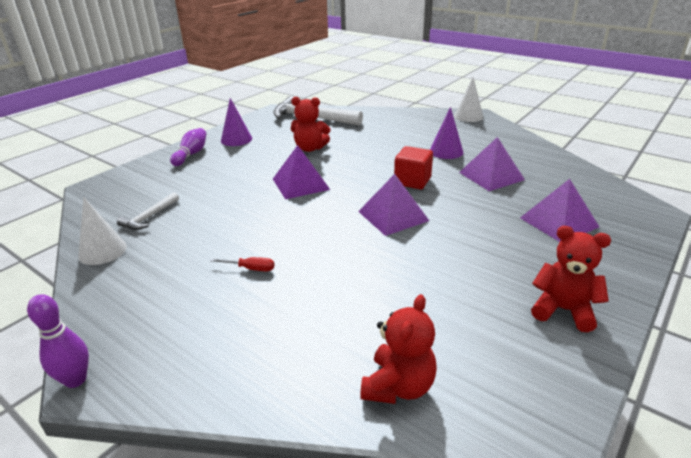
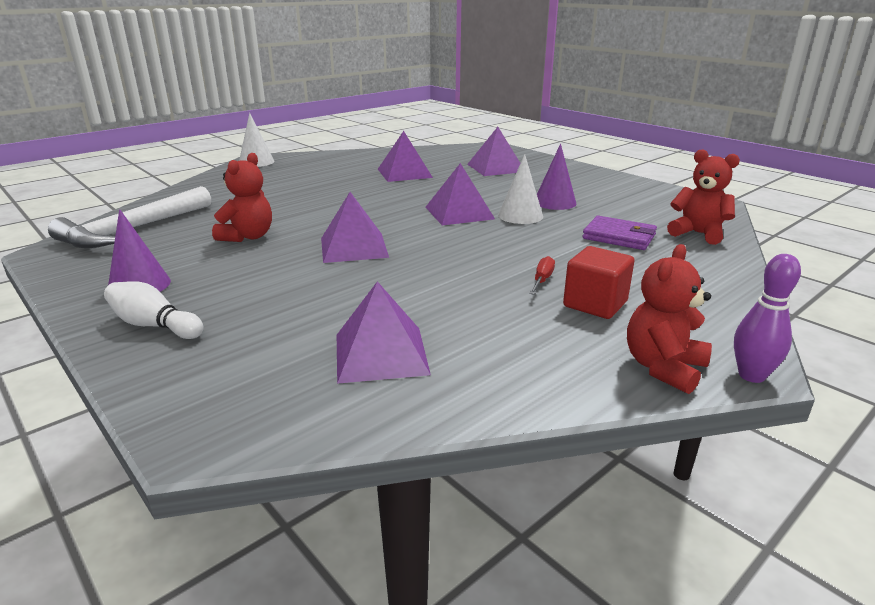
camera: 80 degrees left, 5 degrees down
(102, 251) = (473, 389): white cone -> white cone (520, 215)
(149, 217) = (381, 354): white hammer -> purple pyramid
(191, 154) = (154, 325): purple bowling pin -> white bowling pin
(364, 315) = (619, 237): none -> purple wallet
(412, 181) = (391, 199): red cube -> red cube (595, 304)
(446, 151) = (335, 180): purple cone -> purple cone (554, 202)
(563, 310) = (607, 184): red teddy bear -> red teddy bear (663, 368)

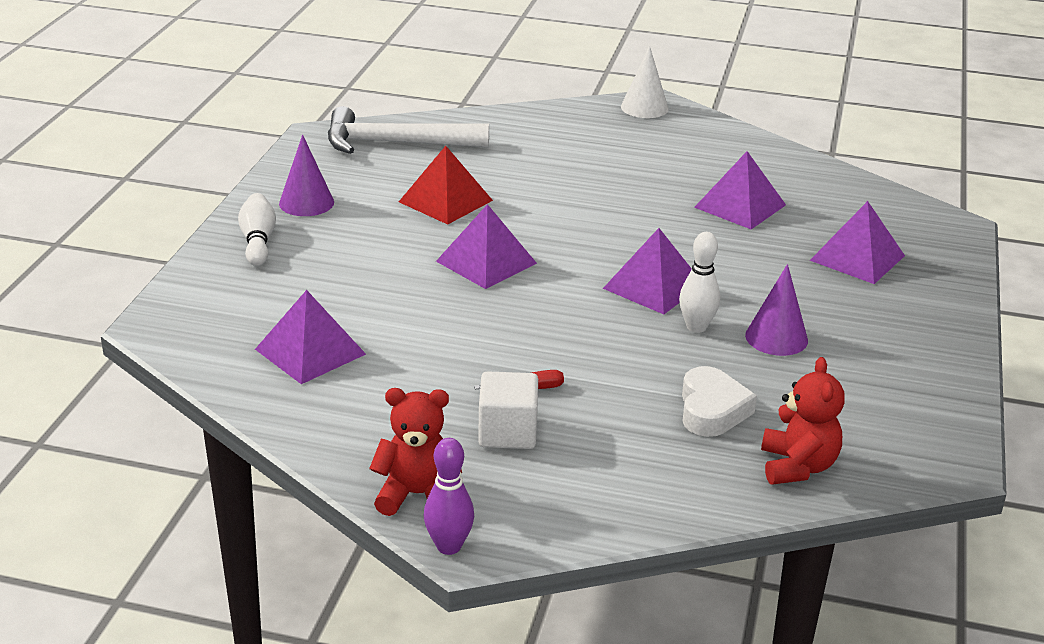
camera: 55 degrees right, 5 degrees up
(248, 237) = (446, 201): red teddy bear -> red pyramid
(520, 215) = (696, 327): white cone -> white bowling pin
(595, 304) = (507, 432): red cube -> white cube
(619, 237) = (712, 410): purple wallet -> white heart

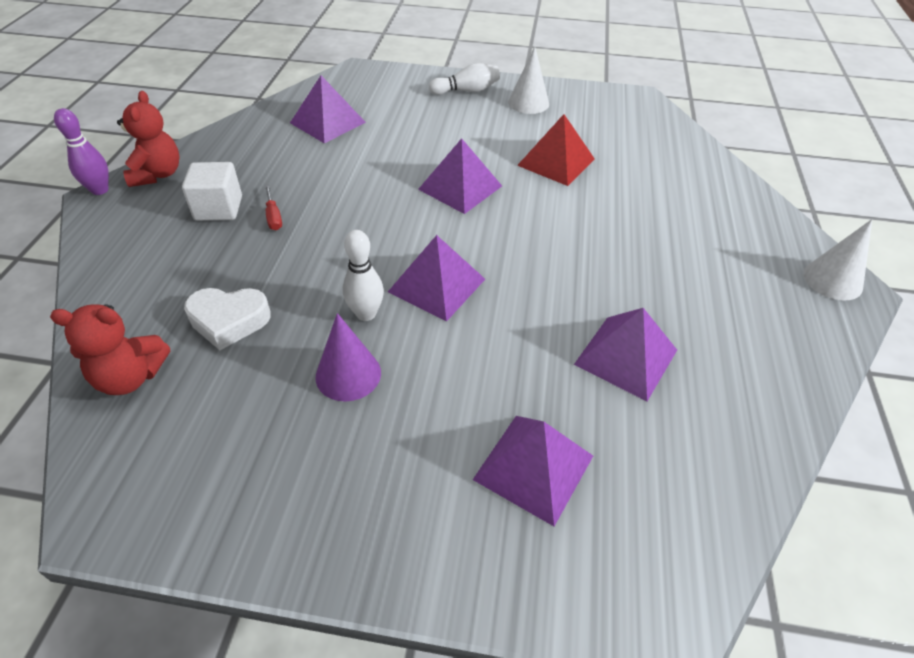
camera: 85 degrees right, 15 degrees up
(306, 203) = (528, 103): purple cone -> white cone
(396, 143) = (646, 132): white hammer -> none

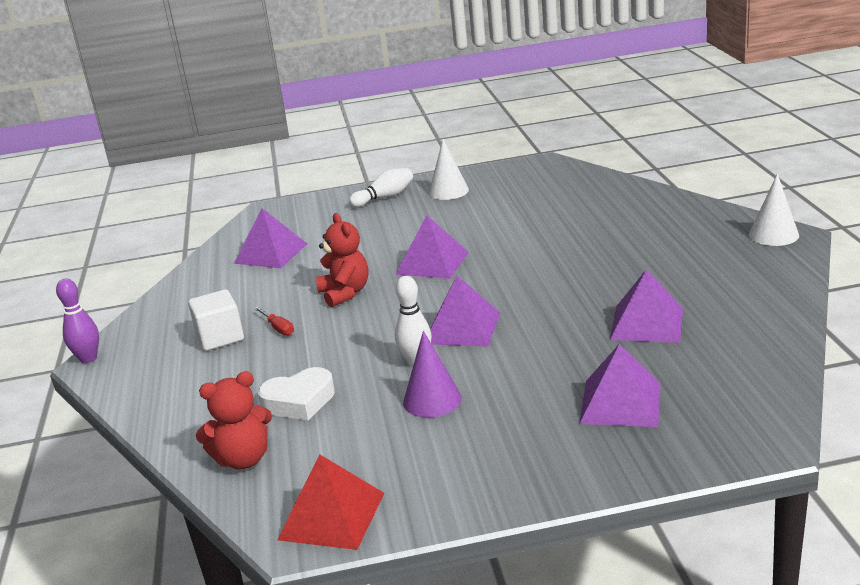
camera: 15 degrees left, 20 degrees down
(157, 174) = (136, 332): red teddy bear -> red teddy bear (345, 293)
(556, 162) = (504, 224): red pyramid -> red pyramid (332, 516)

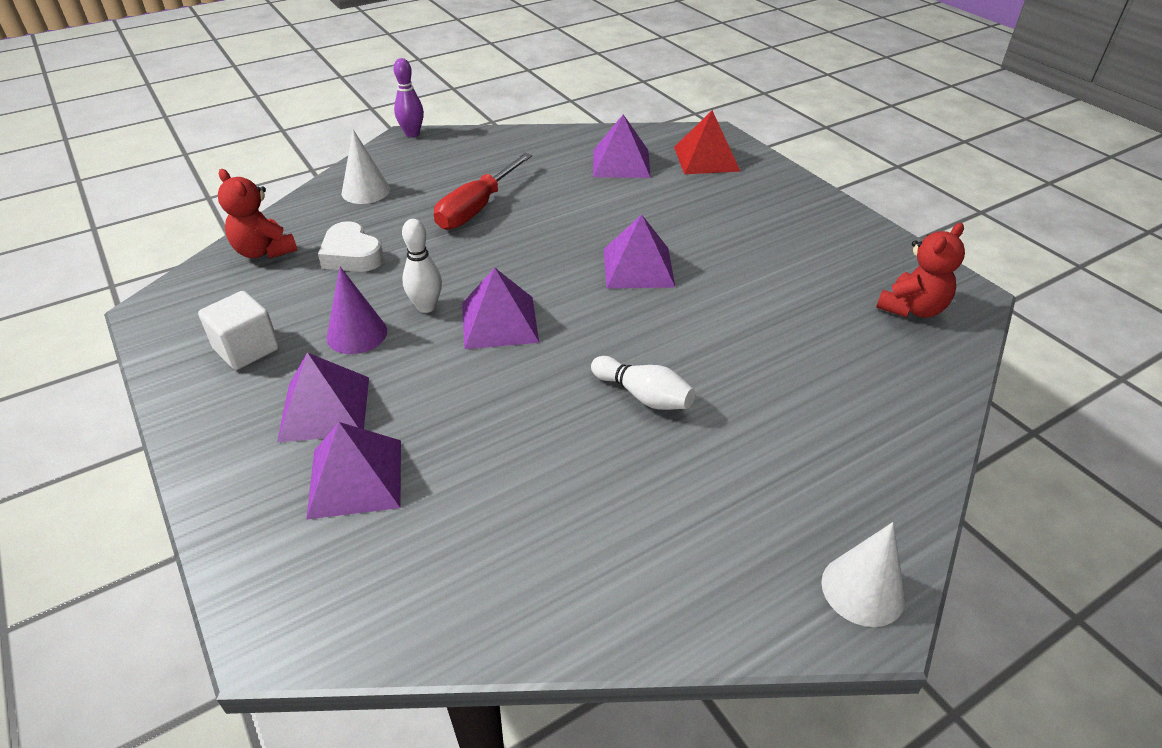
camera: 65 degrees right, 15 degrees up
(220, 337) = (455, 183): white cube -> white cube (246, 349)
(278, 328) = (477, 208): red screwdriver -> red screwdriver, size x2.22
(332, 516) = (178, 320): red pyramid -> red pyramid (706, 159)
(345, 293) = (553, 228): red teddy bear -> red teddy bear (912, 309)
(384, 197) = (783, 196): white bowling pin -> white bowling pin (643, 396)
(448, 191) = (827, 236): white cone -> white cone (365, 191)
(647, 323) = (540, 474): purple pyramid -> purple pyramid (325, 408)

